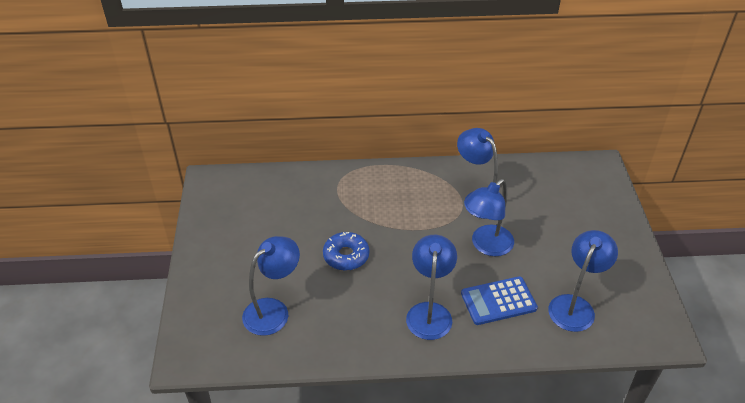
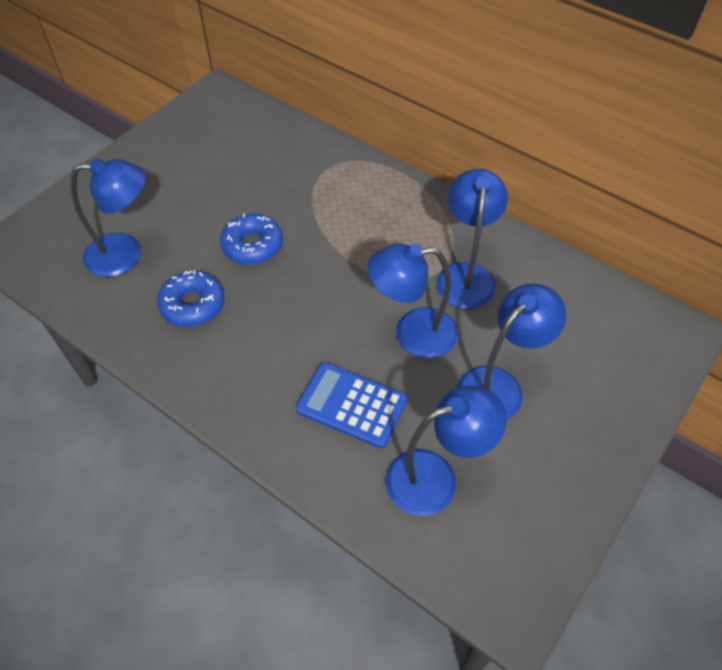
camera: 40 degrees right, 10 degrees up
(351, 310) = (193, 305): none -> blue donut
(429, 312) = (264, 362): blue lamp -> blue lamp (499, 385)

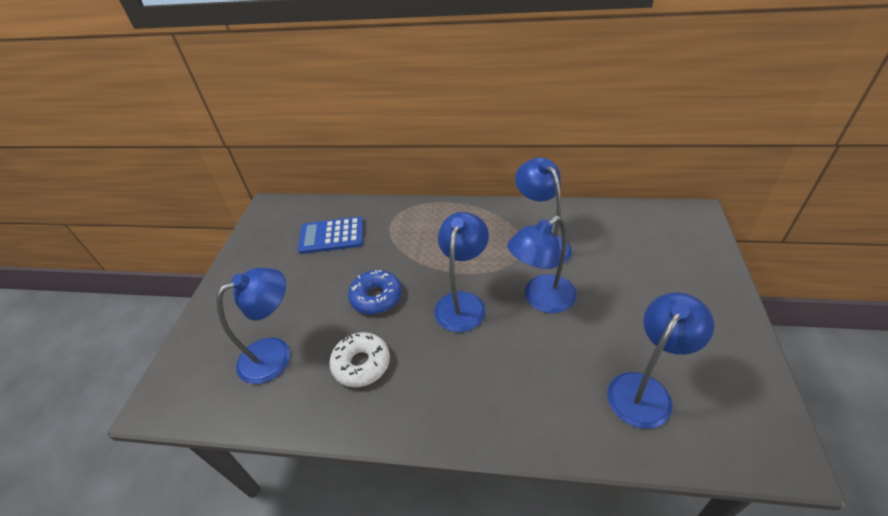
camera: 25 degrees left, 10 degrees down
(193, 305) = (361, 364): blue donut -> white donut
(351, 405) = (543, 372): blue calculator -> blue calculator (331, 236)
(499, 385) = (626, 302): blue lamp -> blue lamp (463, 302)

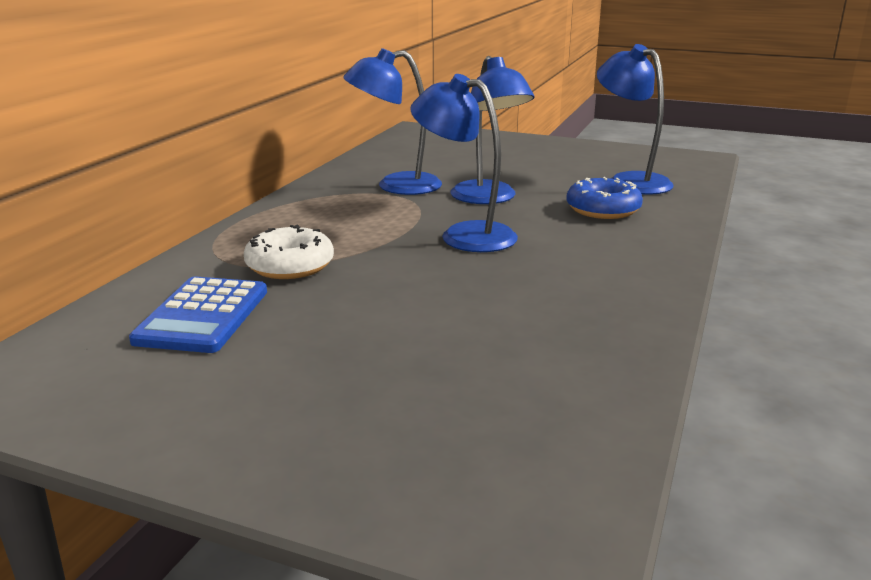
camera: 80 degrees left, 20 degrees down
(275, 354) = (484, 383): blue lamp -> none
(361, 364) = (542, 307): white donut -> white donut (290, 265)
(376, 297) = (408, 287): blue donut -> blue donut (603, 209)

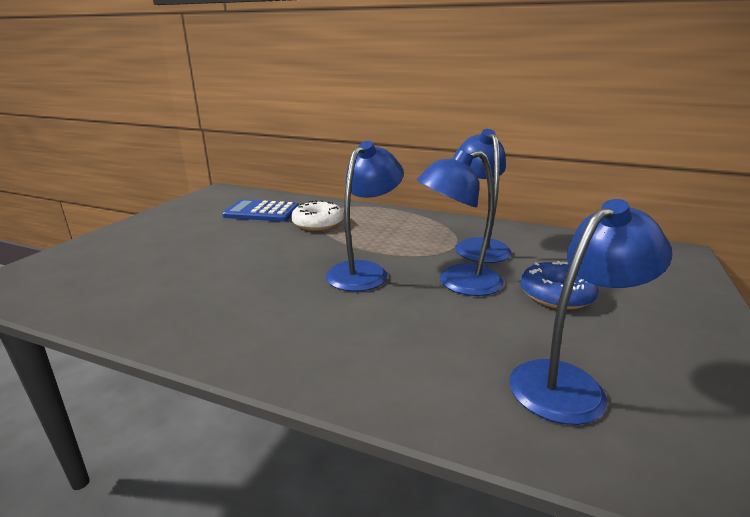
camera: 90 degrees right, 0 degrees up
(603, 209) = (440, 346): blue donut -> blue donut (556, 295)

